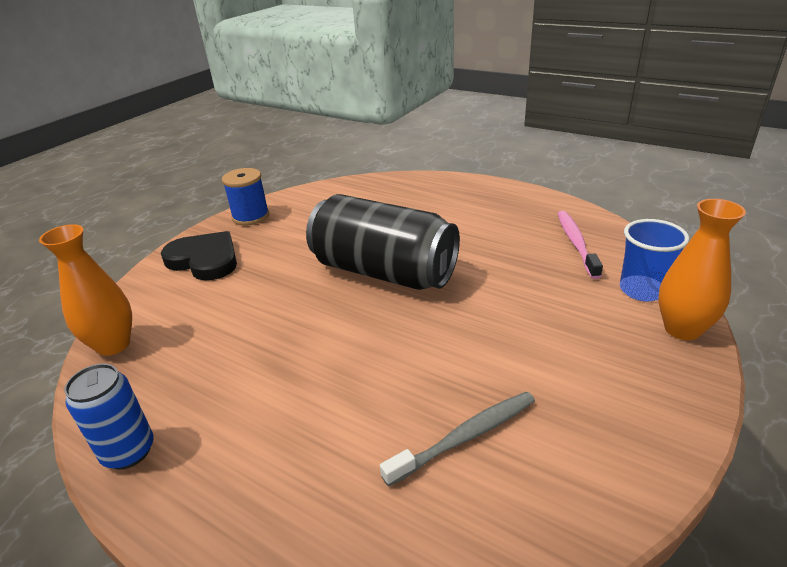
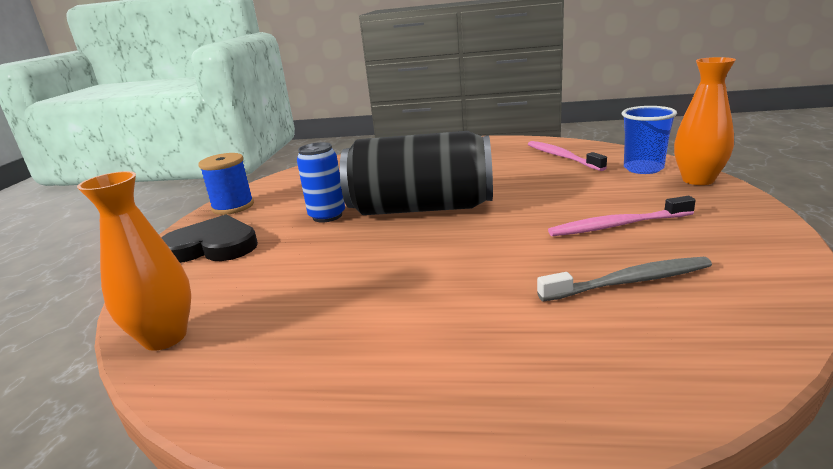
camera: 25 degrees left, 10 degrees down
(129, 451) = (291, 414): blue can -> blue can (327, 216)
(465, 437) = (629, 282): grey toothbrush -> grey toothbrush turned 45 degrees clockwise
(529, 362) = (617, 225): none -> pink toothbrush

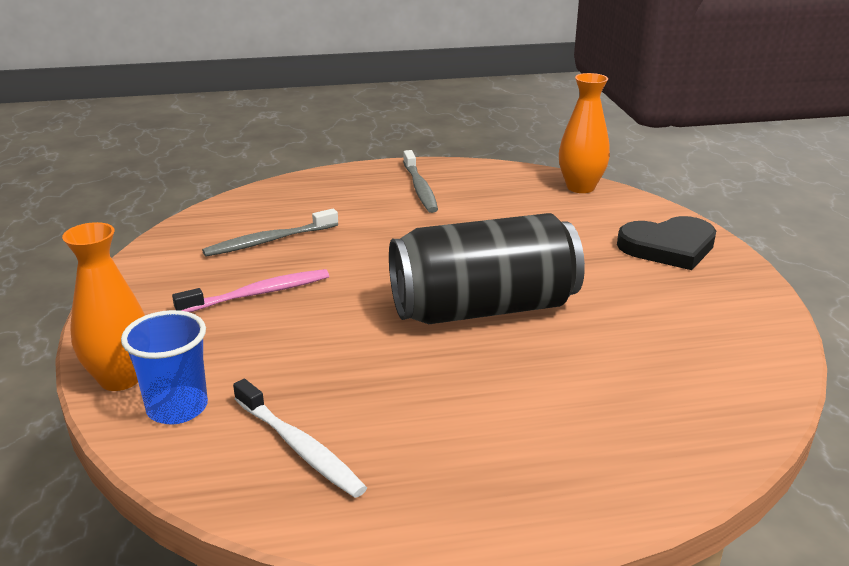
camera: 160 degrees right, 5 degrees up
(233, 206) = (746, 300): blue spool -> none
(327, 216) = (592, 291): blue can -> none
(390, 365) = (420, 188): none -> grey toothbrush
(562, 157) = (299, 447): pink toothbrush -> white toothbrush

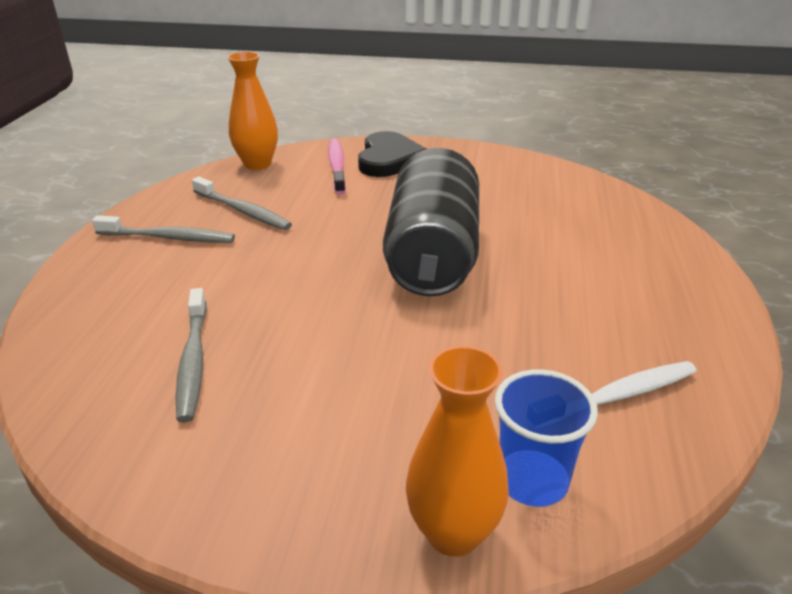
camera: 70 degrees left, 5 degrees up
(258, 294) = (318, 386): pink toothbrush -> pink toothbrush (337, 166)
(486, 204) = (243, 211): none -> grey toothbrush

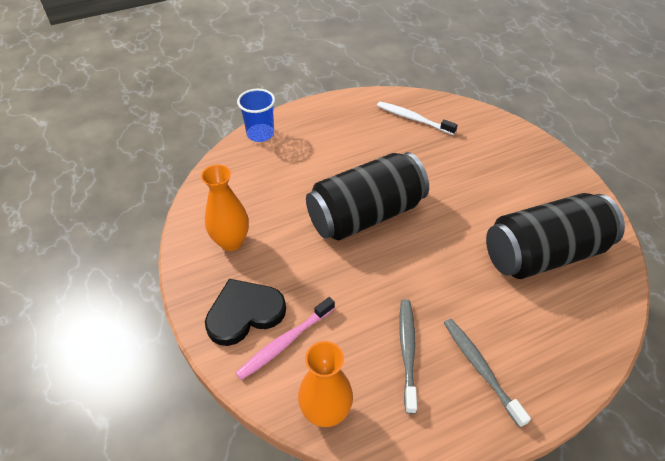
camera: 125 degrees left, 15 degrees up
(193, 361) = (543, 254): grey toothbrush -> black can
(453, 533) = (517, 134): orange vase -> orange vase (231, 241)
(532, 481) = (477, 125): blue cup -> blue cup (260, 134)

